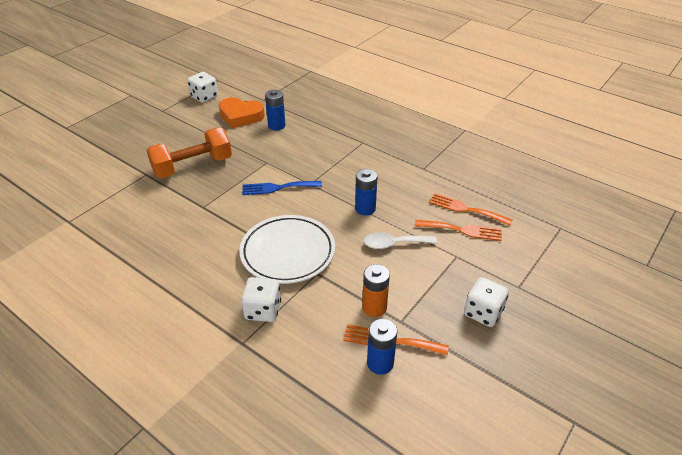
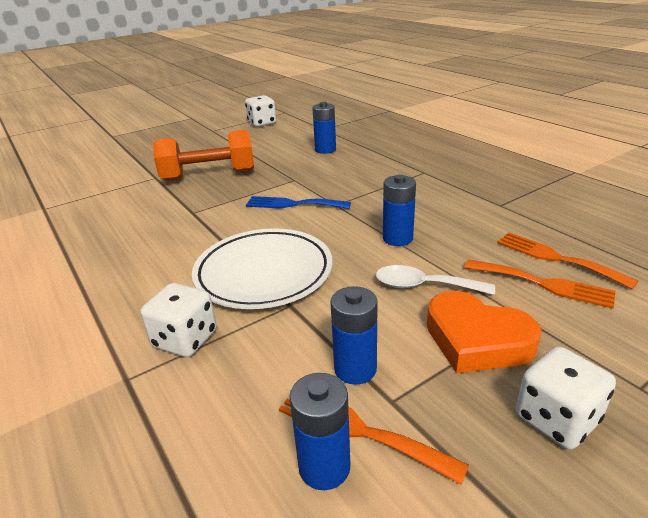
camera: 20 degrees right, 10 degrees down
(240, 116) = (290, 139): orange heart -> orange heart (476, 340)
(374, 307) = (355, 369): orange battery -> blue battery

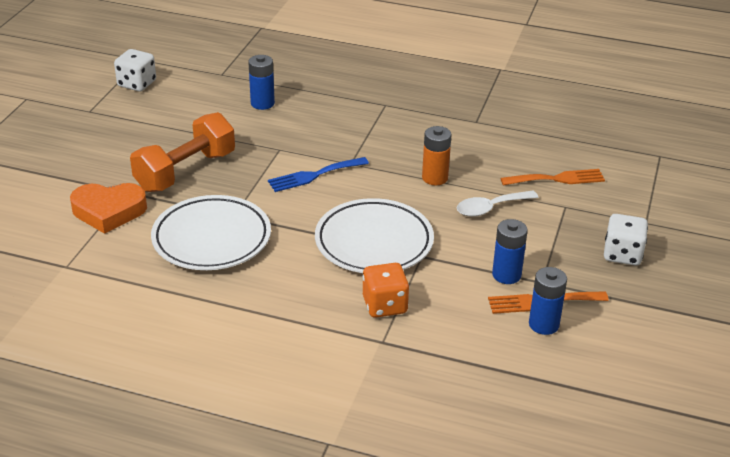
camera: 40 degrees left, 5 degrees up
(151, 223) = (212, 238): none -> white plate
(185, 339) = (385, 305): white dice -> orange dice
(397, 238) = (435, 178): blue battery -> orange battery
(476, 340) = (552, 230): orange heart -> orange heart (109, 211)
(556, 258) = (549, 156): orange fork -> none

